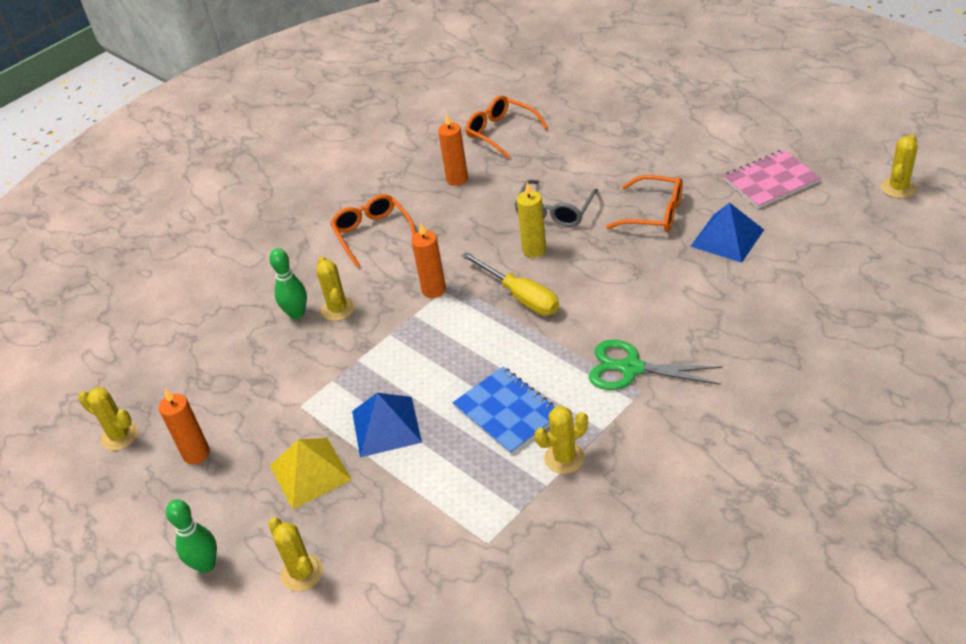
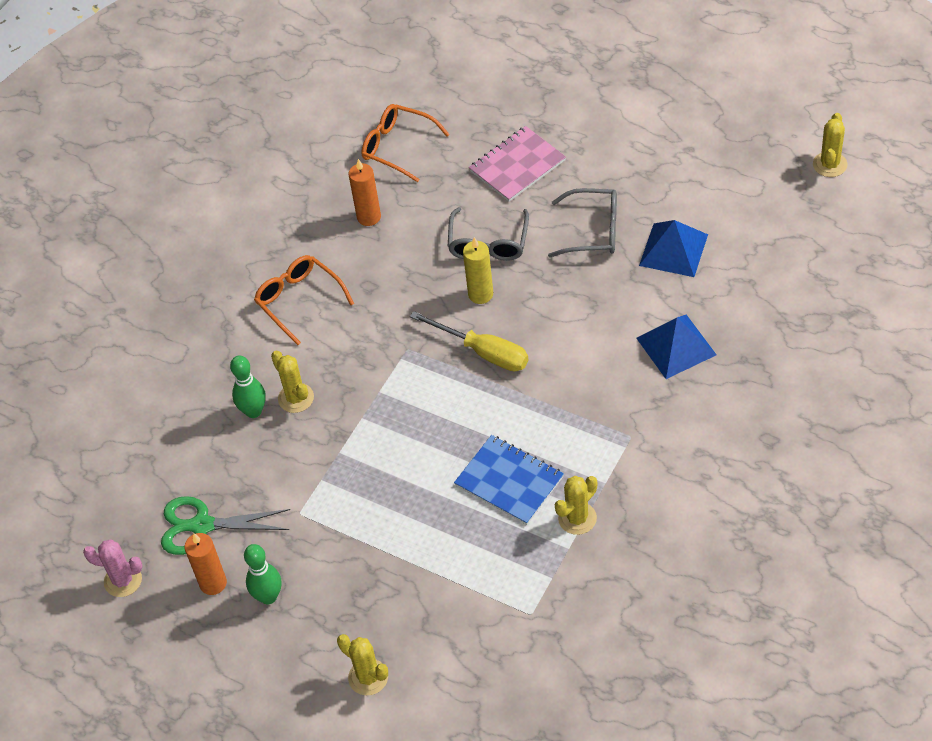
camera: 15 degrees left, 10 degrees up
(120, 436) = (123, 580): yellow cactus -> pink cactus
(206, 565) = (272, 689): green bowling pin -> green bowling pin (268, 596)
(310, 472) = (337, 580): yellow pyramid -> none
(386, 426) = (395, 518): blue pyramid -> blue pyramid (676, 346)
(434, 290) = (390, 359): orange candle -> none
(631, 368) = (615, 414): green scissors -> green scissors (202, 526)
(653, 213) = (592, 231): orange glasses -> grey glasses
(770, 181) = (702, 173): pink notebook -> pink notebook (517, 165)

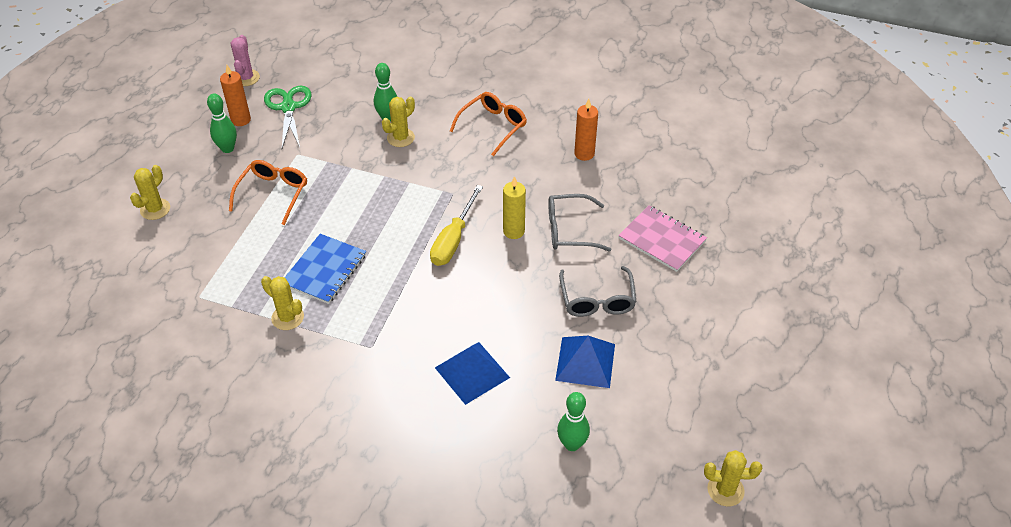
camera: 75 degrees right, 5 degrees down
(398, 147) = (663, 162): orange glasses -> orange glasses (272, 194)
(772, 271) = (572, 444): none -> green bowling pin

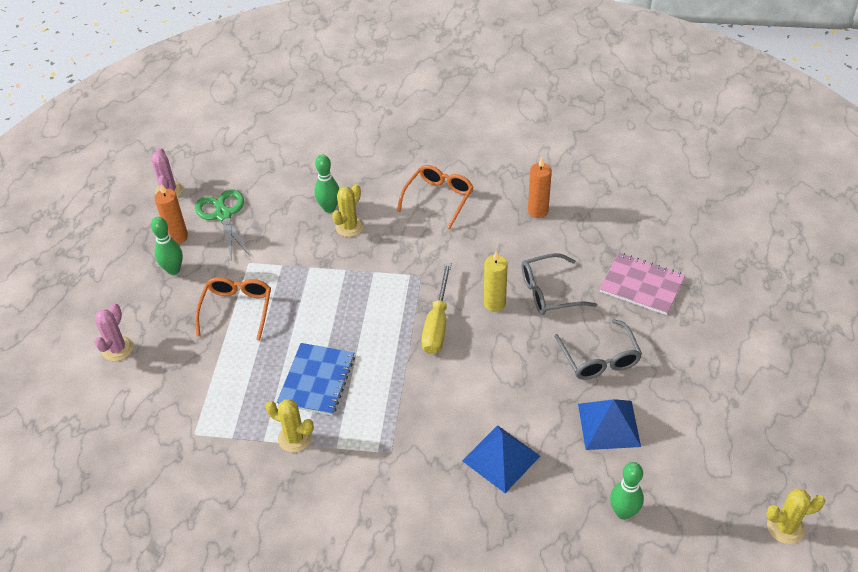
camera: 10 degrees left, 0 degrees up
(155, 209) = (117, 349): yellow cactus -> pink cactus

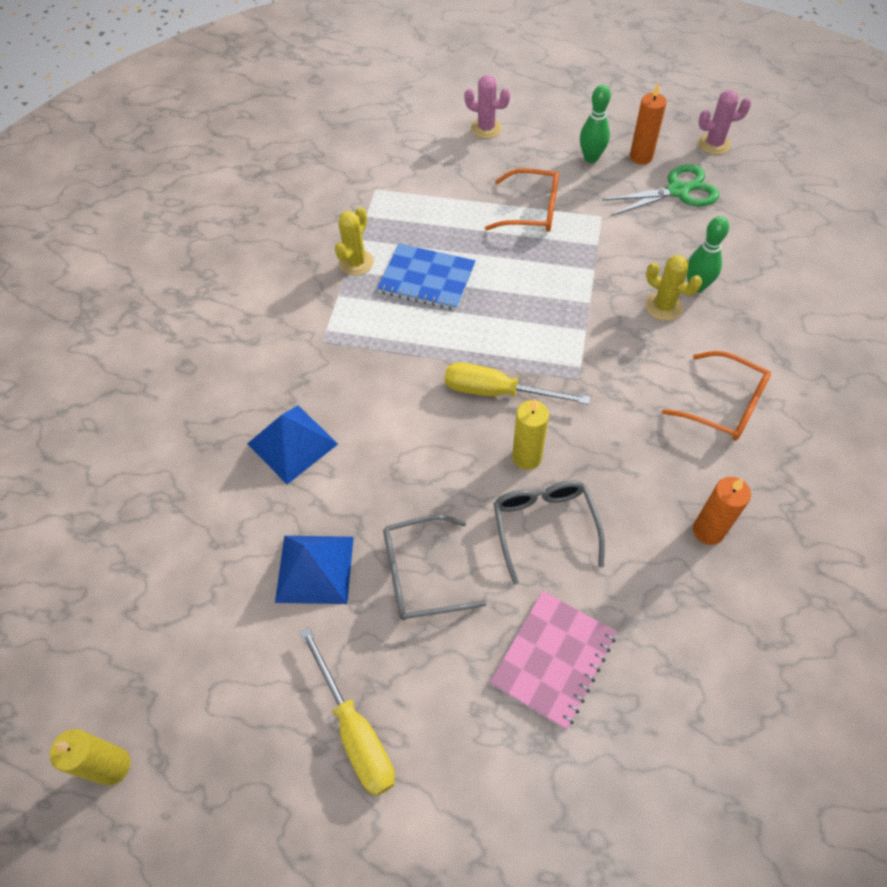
camera: 95 degrees right, 10 degrees up
(623, 512) = (190, 565): green bowling pin -> none
(716, 384) = (355, 730): none -> yellow screwdriver
(785, 527) = (113, 766): yellow cactus -> yellow candle

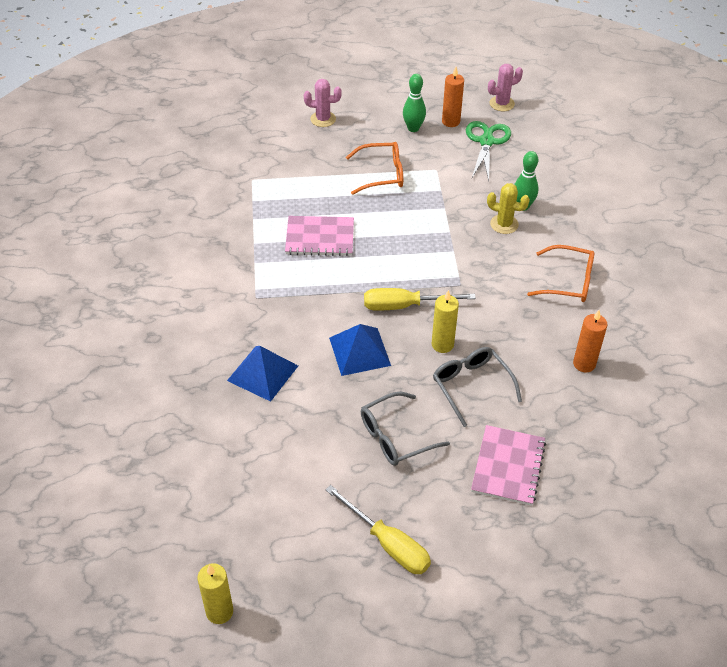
camera: 20 degrees left, 10 degrees down
(314, 569) = (316, 451): blue pyramid -> blue pyramid (359, 351)
(356, 263) = (259, 236): yellow cactus -> none
(427, 279) = (320, 238): blue notebook -> pink notebook
(677, 191) = (486, 142): green scissors -> green scissors turned 45 degrees counterclockwise

